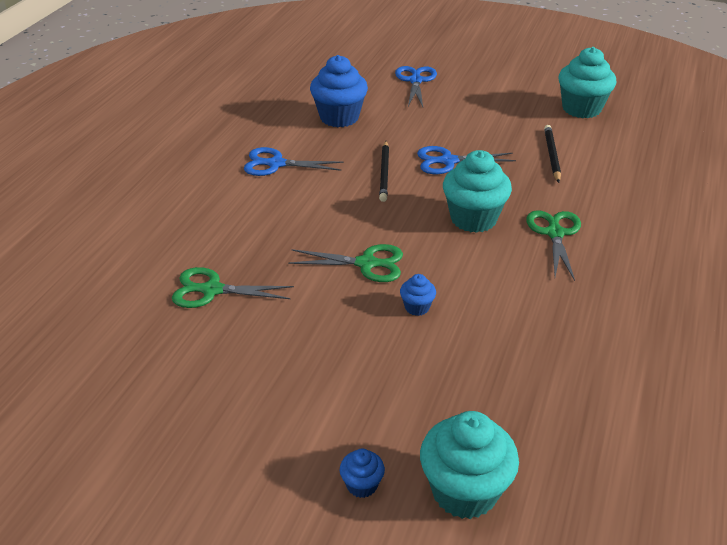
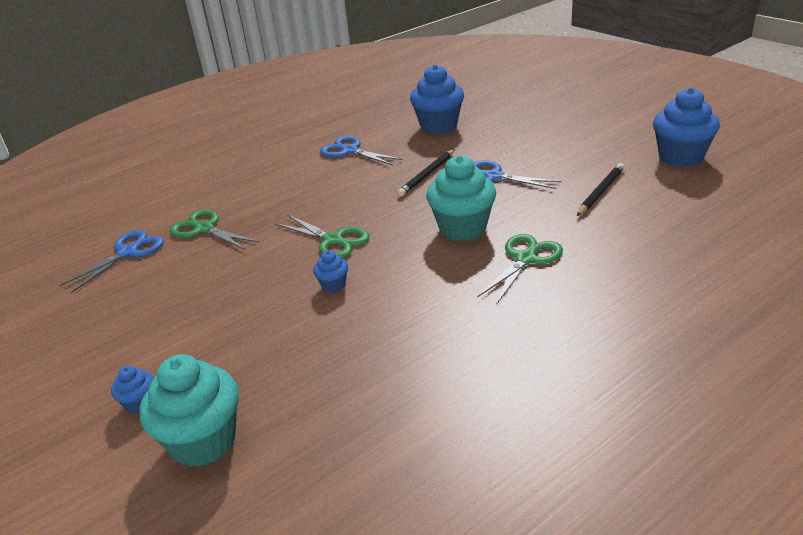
camera: 35 degrees right, 5 degrees down
(415, 80) = (538, 107): blue scissors -> blue scissors (128, 252)
(581, 109) = (681, 157): turquoise cupcake -> blue cupcake

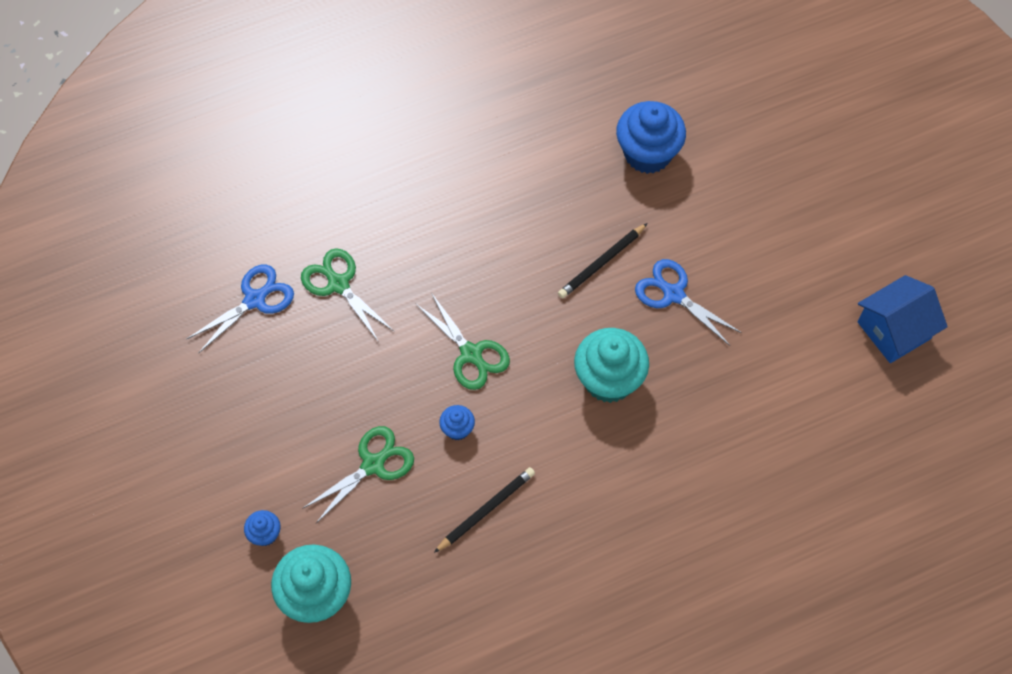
camera: 10 degrees right, 30 degrees up
(349, 151) = (526, 175): blue scissors -> none
(526, 259) = (653, 453): green scissors -> green scissors (373, 464)
(600, 192) = (775, 366): black pencil -> black pencil (486, 510)
(681, 157) = (894, 330): blue cupcake -> blue house

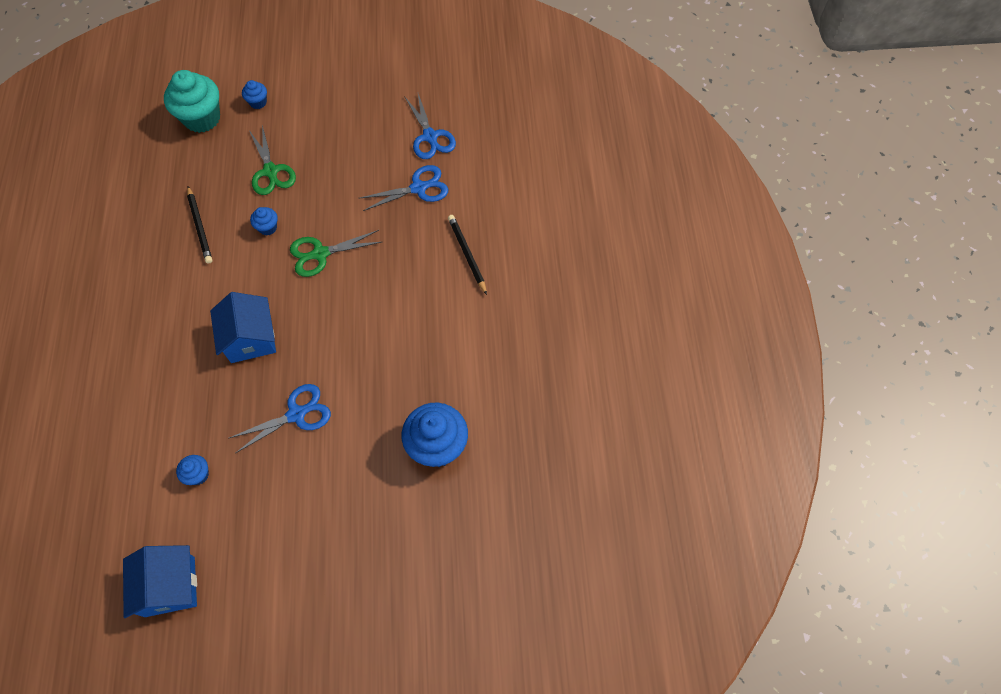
camera: 110 degrees right, 0 degrees up
(338, 284) = (419, 188): green scissors -> blue scissors
(601, 262) = (351, 370): black pencil -> black pencil (467, 254)
(609, 380) = (250, 338): turquoise cupcake -> blue house
(779, 358) = (198, 475): none -> blue cupcake

